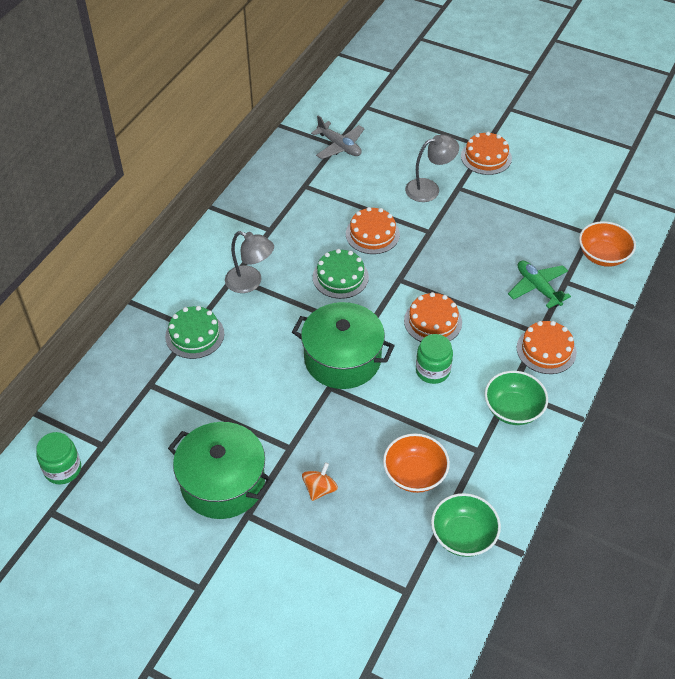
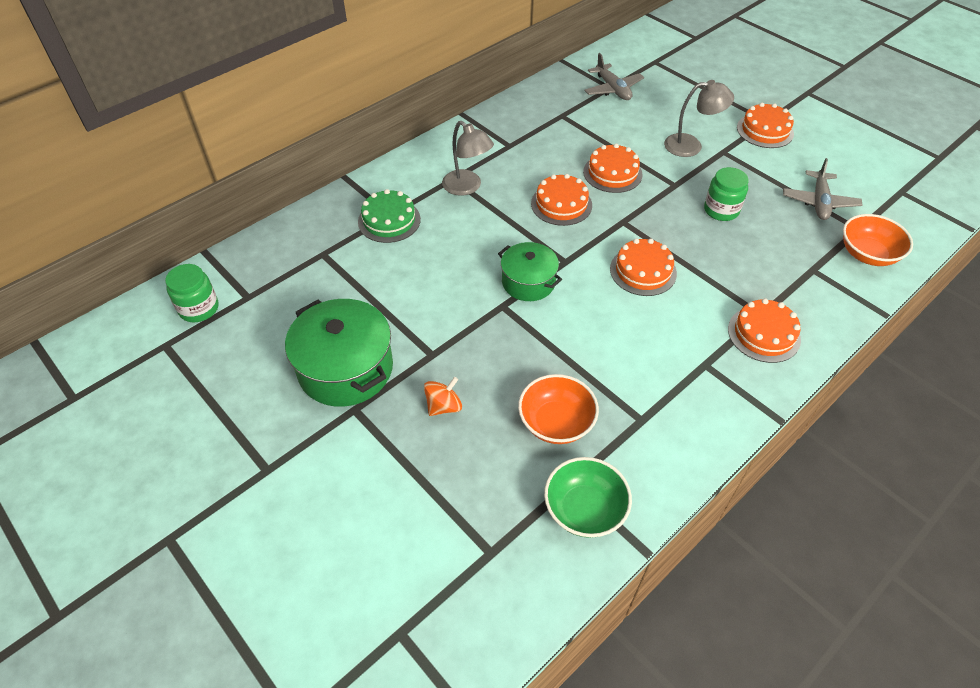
camera: 20 degrees right, 0 degrees up
(340, 277) = (561, 204): green cake -> orange cake
(342, 359) = (528, 282): green pot -> green pot, size x0.62
(432, 371) = (622, 320): green jar -> green jar (721, 210)
(513, 409) = (700, 386): green bowl -> none
(538, 288) = (777, 268): green plane -> none
(551, 217) = (819, 202): none -> grey plane

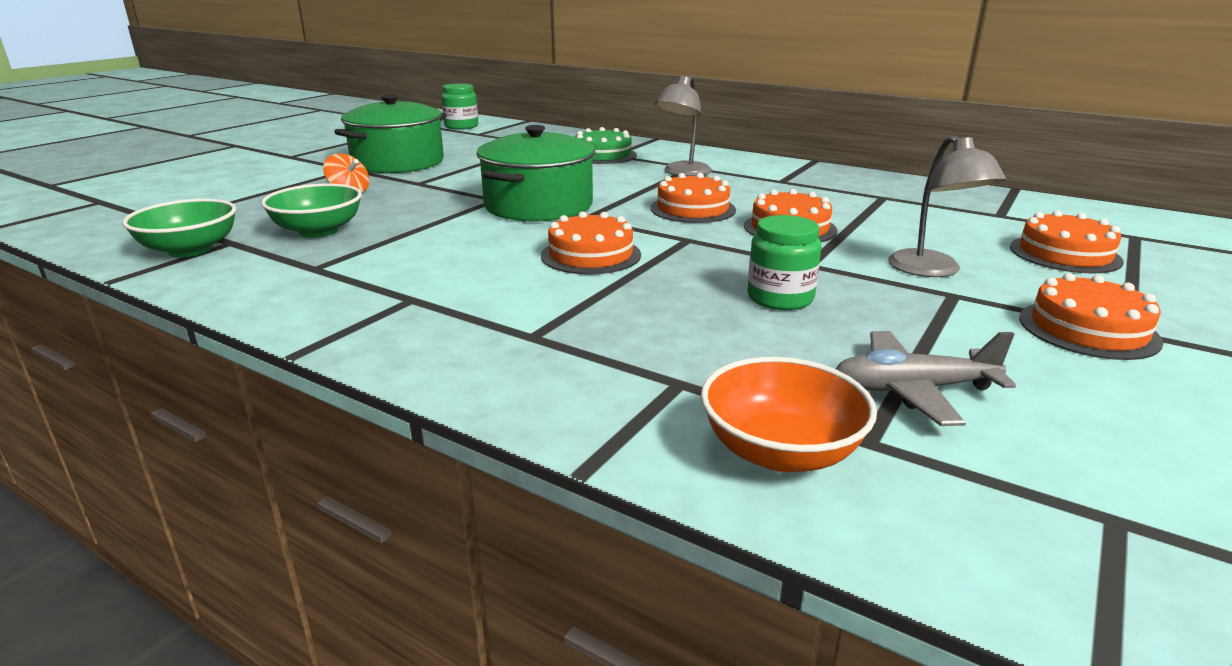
camera: 75 degrees right, 25 degrees down
(528, 282) = (538, 205): green pot -> green pot, size x1.61
(556, 423) = (318, 231): orange bowl -> green bowl
(612, 89) = (998, 217): grey plane -> none
(764, 334) = (484, 339): orange cake -> orange cake (1064, 254)

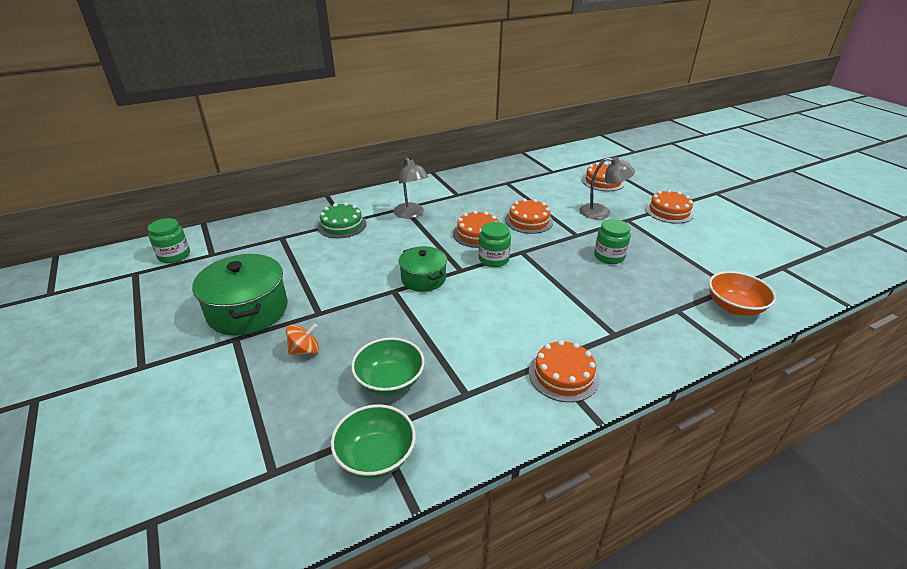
camera: 60 degrees left, 10 degrees up
(538, 205) = (423, 278): green pot -> green pot, size x0.62
(591, 255) = (522, 286): orange cake -> orange cake (563, 375)
(639, 228) = (493, 259): none -> green jar
(913, 390) = (700, 263): grey plane -> none

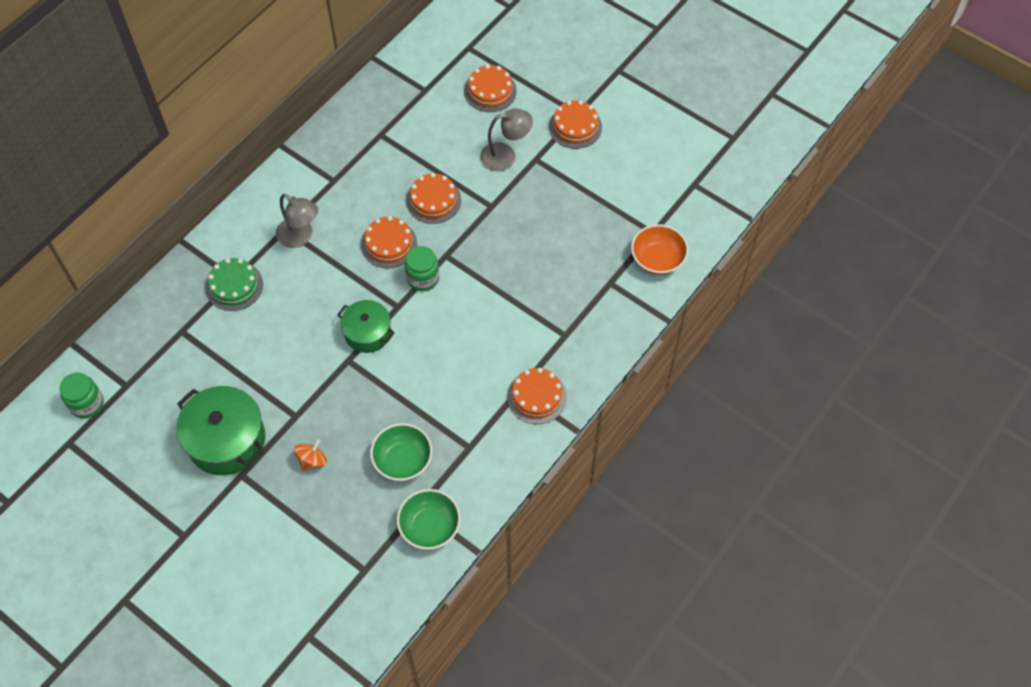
camera: 25 degrees left, 25 degrees up
(609, 256) = (533, 229): green jar -> none

